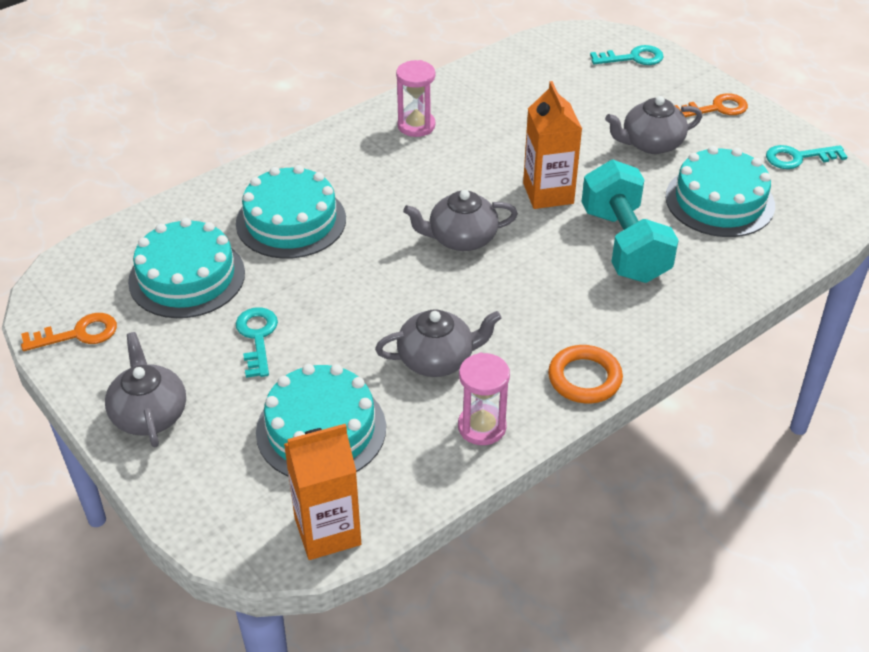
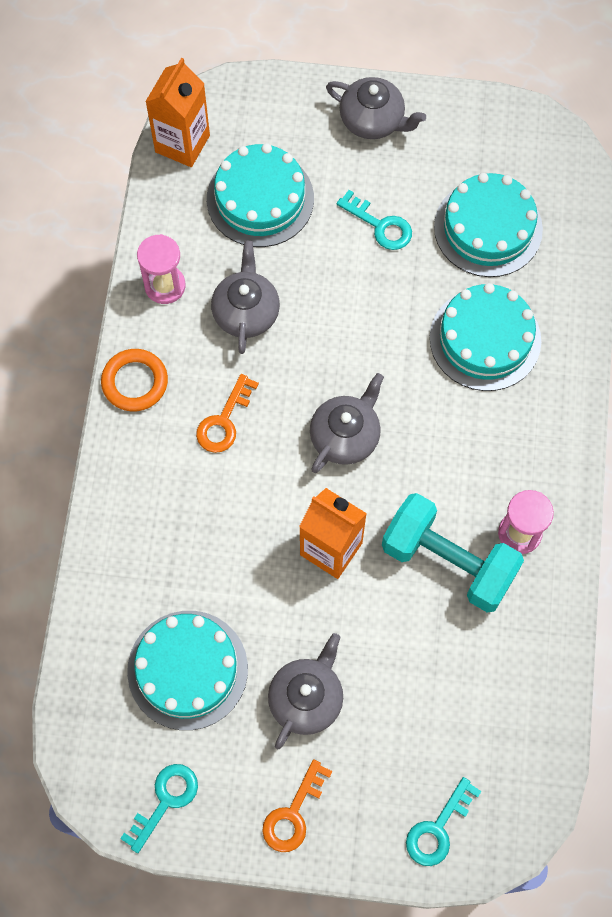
camera: 135 degrees right, 25 degrees up
(78, 334) = (492, 129): orange key -> orange key (224, 420)
(437, 359) = (246, 312): grey teapot -> grey teapot turned 150 degrees clockwise
(624, 245) = (219, 542): turquoise dumbbell -> turquoise dumbbell (448, 561)

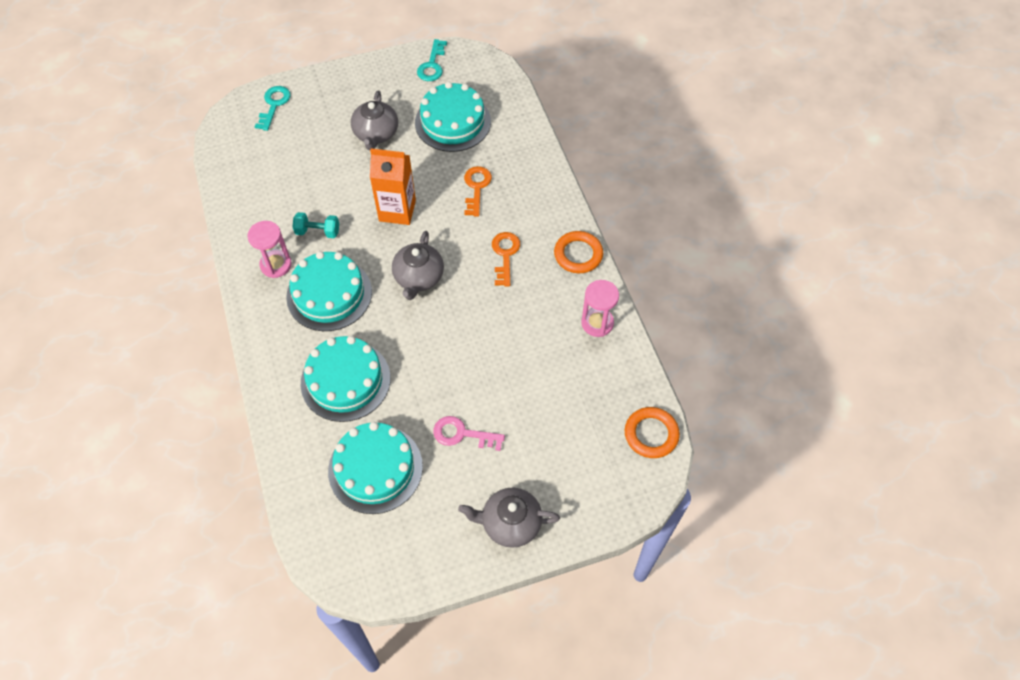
camera: 155 degrees right, 10 degrees down
(182, 143) = (651, 434): orange carton -> orange ring
(246, 312) = (529, 329): grey teapot -> none
(260, 199) = (565, 416): turquoise cake -> turquoise cake (329, 294)
(293, 813) = (359, 84): orange key -> orange key (476, 188)
(380, 225) = (462, 434): turquoise key -> pink key
(448, 561) = (318, 231): turquoise dumbbell -> turquoise dumbbell, size x0.47

